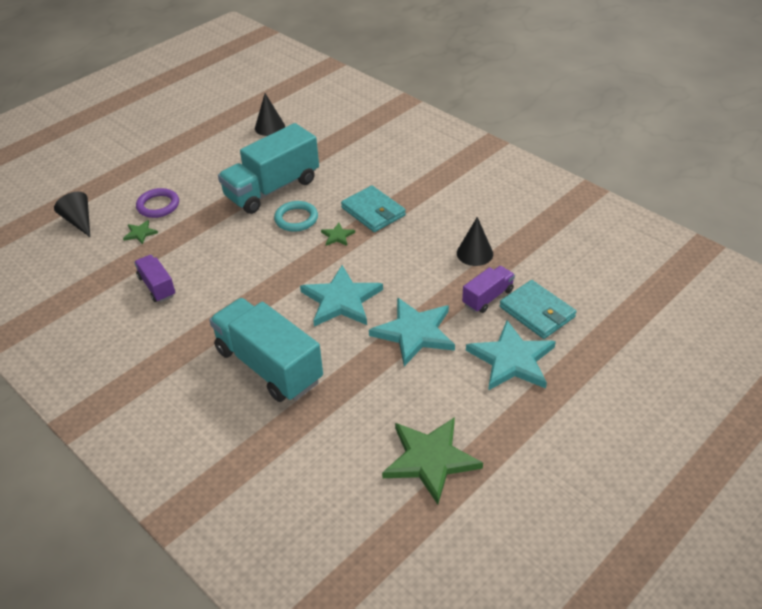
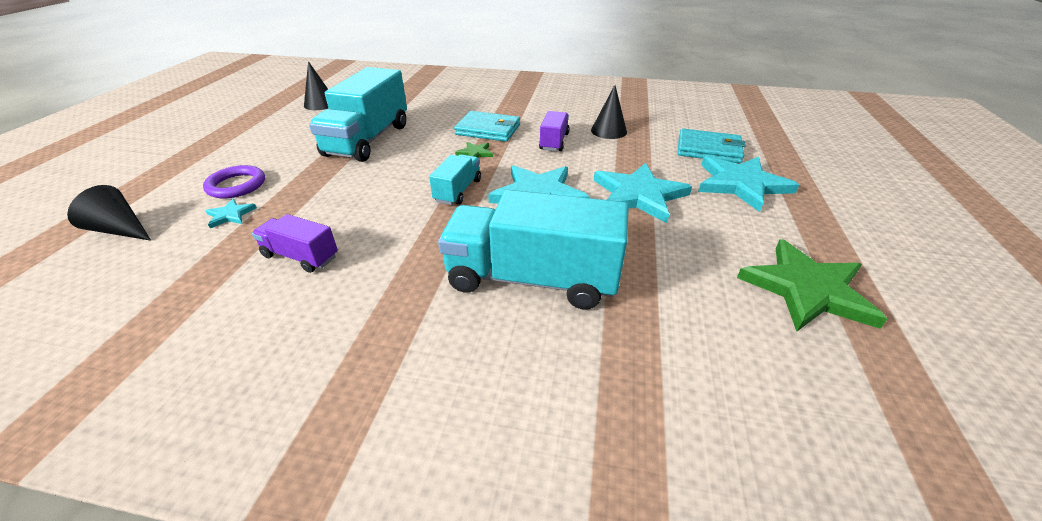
camera: 35 degrees left, 5 degrees down
(140, 233) = (230, 215): green star -> turquoise star
(290, 271) = (458, 191): none -> turquoise truck
(296, 219) = (418, 153): turquoise ring -> none
(488, 297) = (660, 153): purple truck -> purple truck (554, 142)

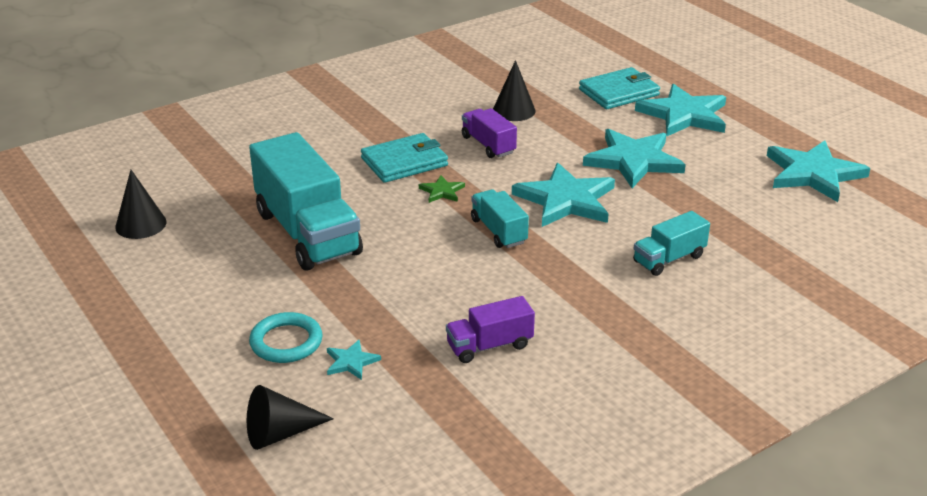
camera: 45 degrees left, 5 degrees down
(236, 185) = (286, 342): purple ring -> turquoise ring
(532, 279) = (669, 259): turquoise truck -> turquoise truck, size x0.50
(807, 289) = (813, 174): green star -> turquoise star

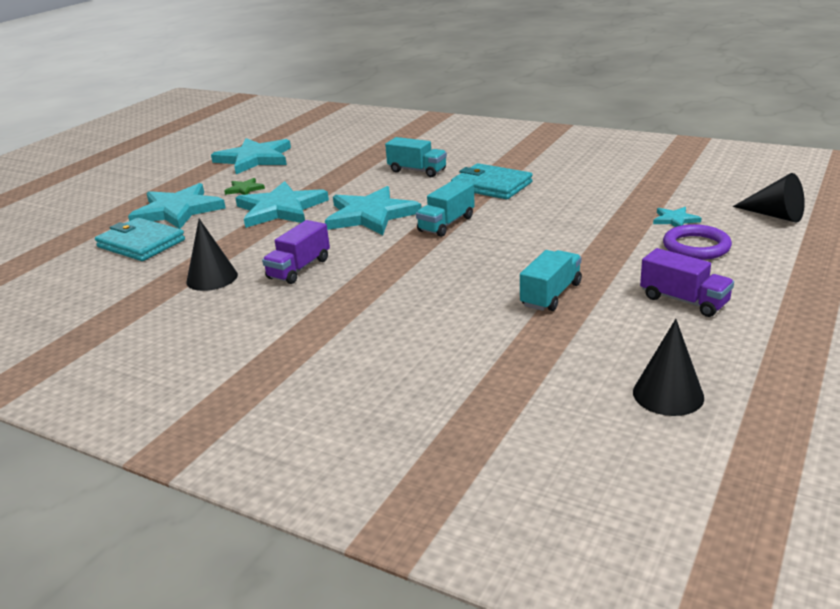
camera: 115 degrees left, 5 degrees down
(286, 342) = (696, 247): turquoise ring -> purple ring
(307, 233) = (551, 295): turquoise truck -> turquoise truck, size x0.50
(404, 162) = (370, 296): turquoise wallet -> turquoise wallet (491, 185)
(442, 191) = (408, 262): green star -> green star (244, 189)
(489, 346) = (588, 189): purple truck -> purple truck (684, 300)

